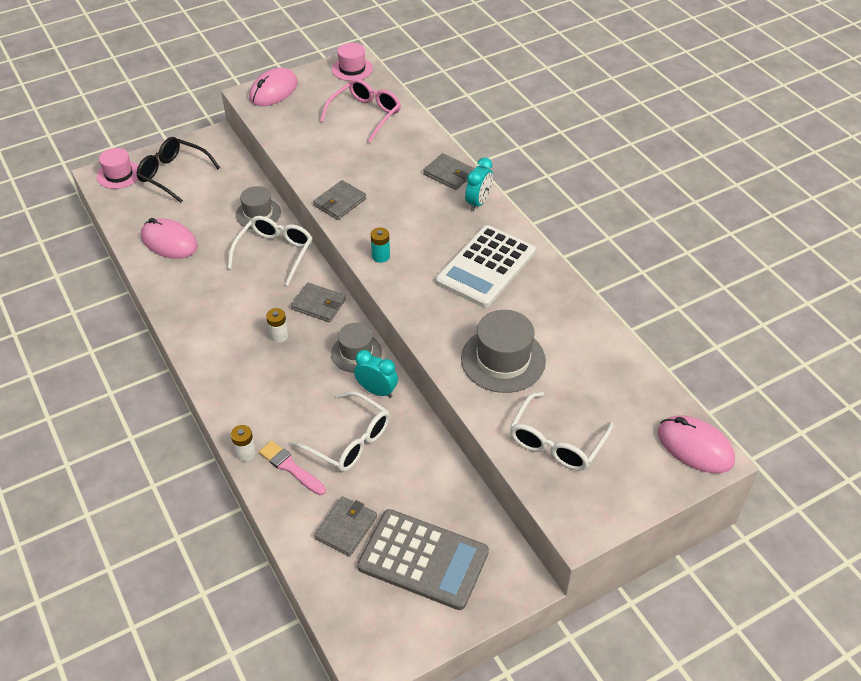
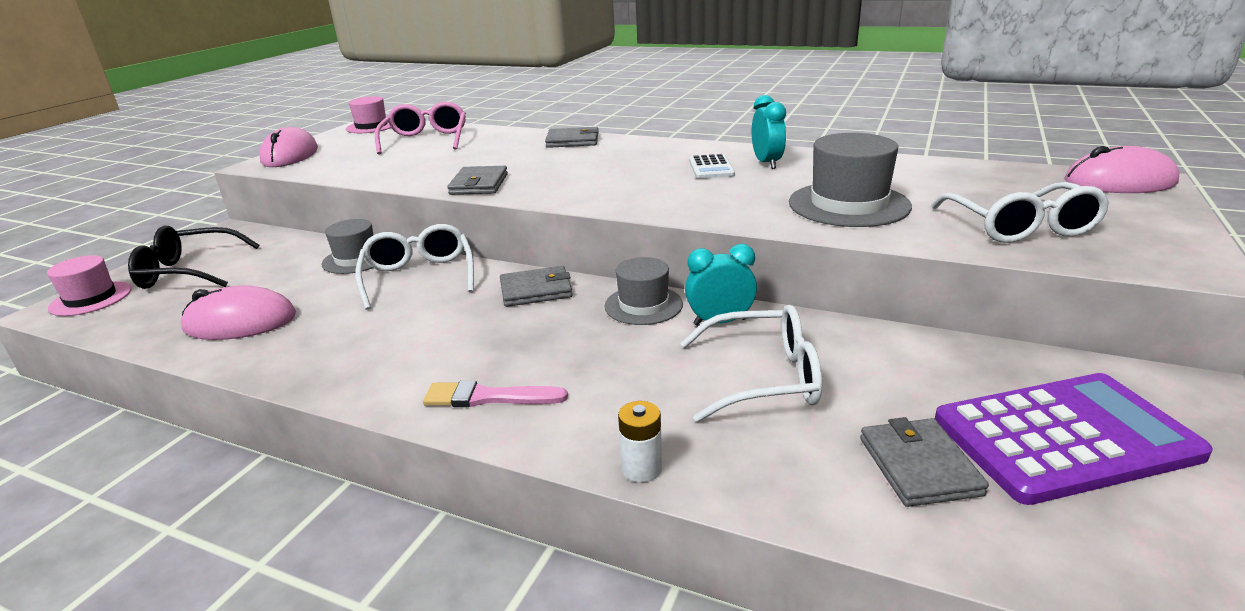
camera: 35 degrees left, 20 degrees down
(279, 336) = (520, 334): white battery -> none
(290, 467) = (733, 446): pink brush -> pink brush (488, 397)
(381, 256) = (588, 196): turquoise battery -> none
(423, 559) = (1064, 437): grey calculator -> purple calculator
(478, 202) = (631, 144): turquoise clock -> turquoise clock (767, 163)
(486, 267) = (711, 168): white calculator -> white calculator, size x0.48

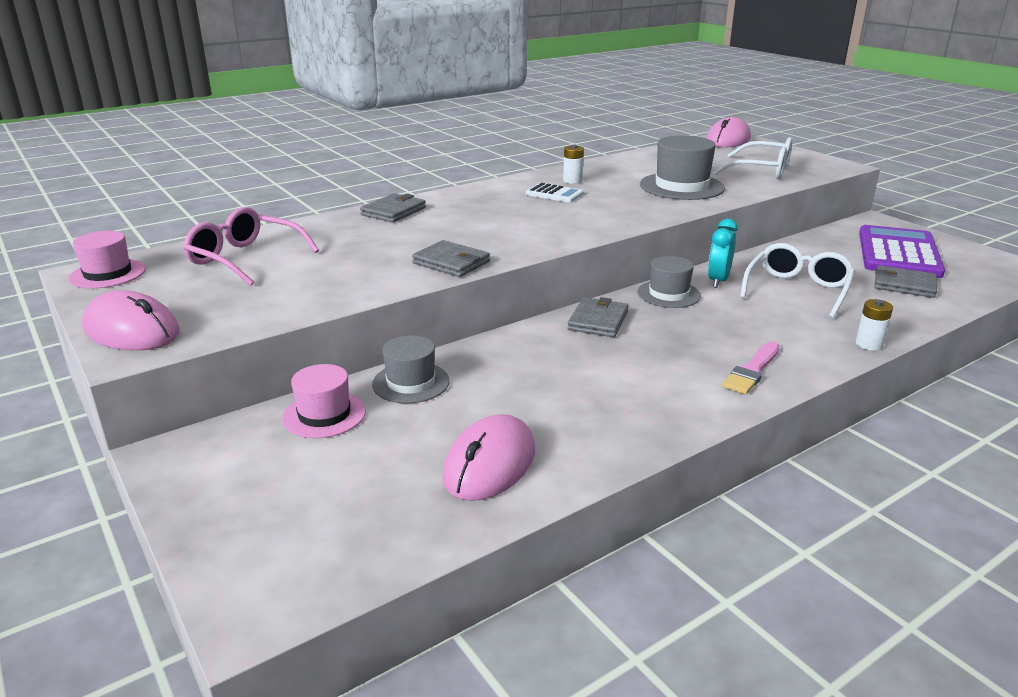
camera: 60 degrees left, 0 degrees up
(91, 298) = (258, 578): pink hat -> pink hat (324, 414)
(188, 272) = (279, 492): black glasses -> none
(419, 276) = (502, 360): white glasses -> none
(767, 163) = (572, 180): turquoise clock -> white battery

